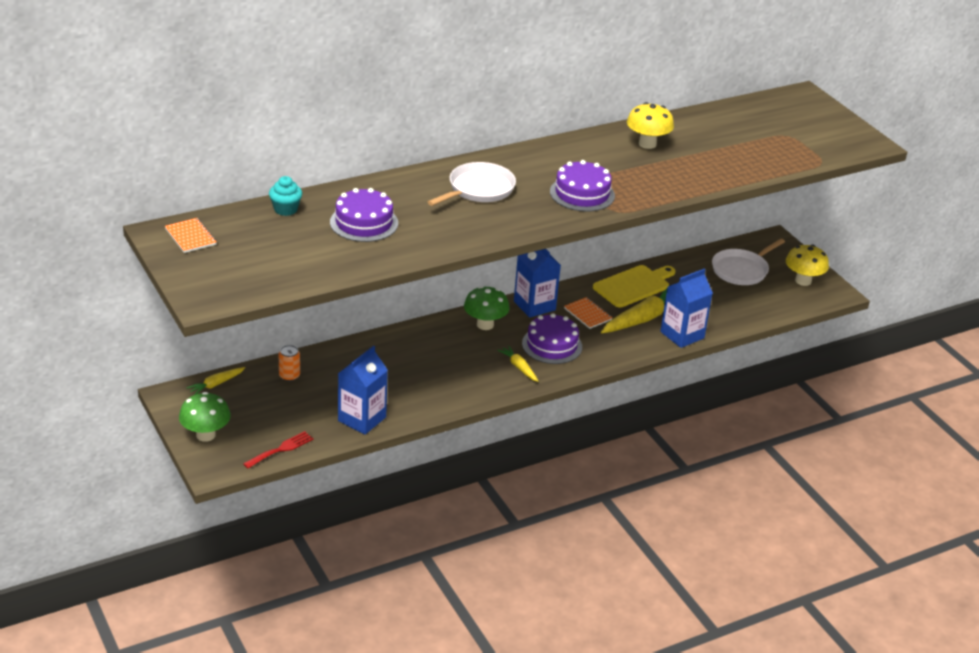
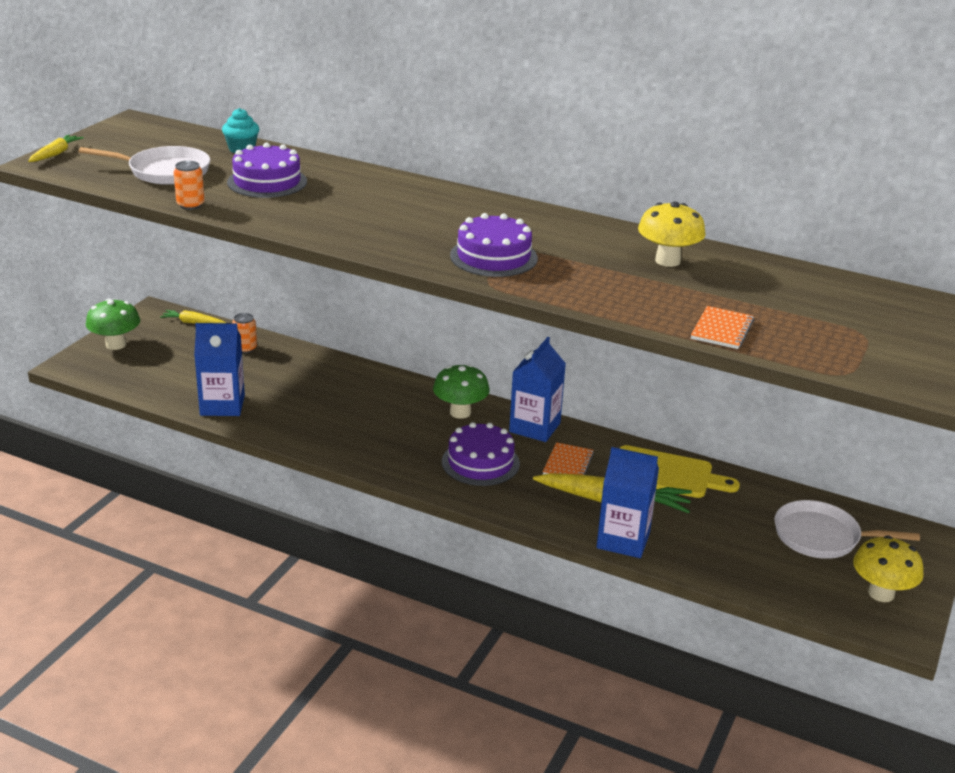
camera: 55 degrees right, 5 degrees down
(190, 237) = (142, 132): orange notebook -> orange notebook (721, 330)
(281, 449) = (132, 384): red fork -> none
(371, 267) = (190, 205): none -> orange can
(478, 189) = (413, 209): white pan -> white pan (164, 171)
(519, 367) = (414, 457): yellow carrot -> yellow carrot (55, 154)

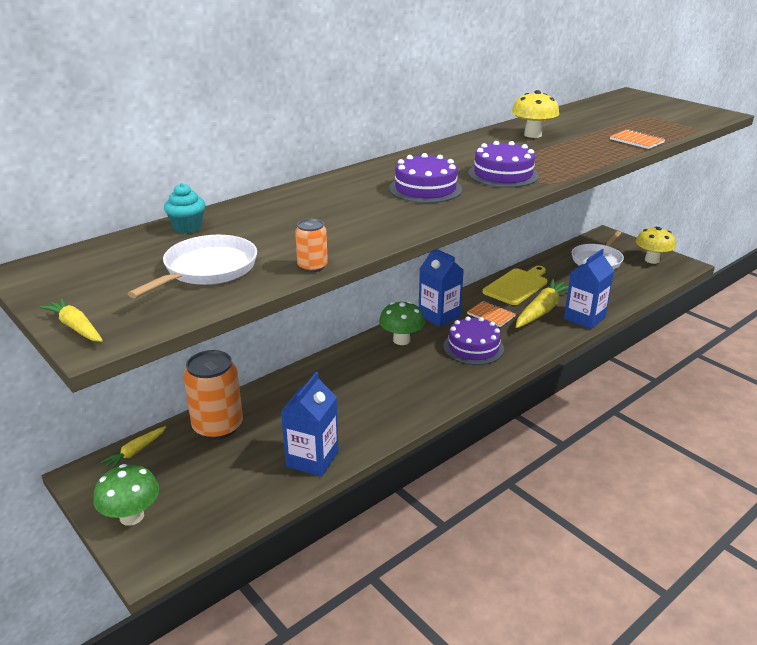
camera: 65 degrees left, 0 degrees up
(245, 348) = (218, 426): orange can -> orange can, size x2.14
(267, 182) = (285, 227): purple cake -> purple cake (425, 189)

